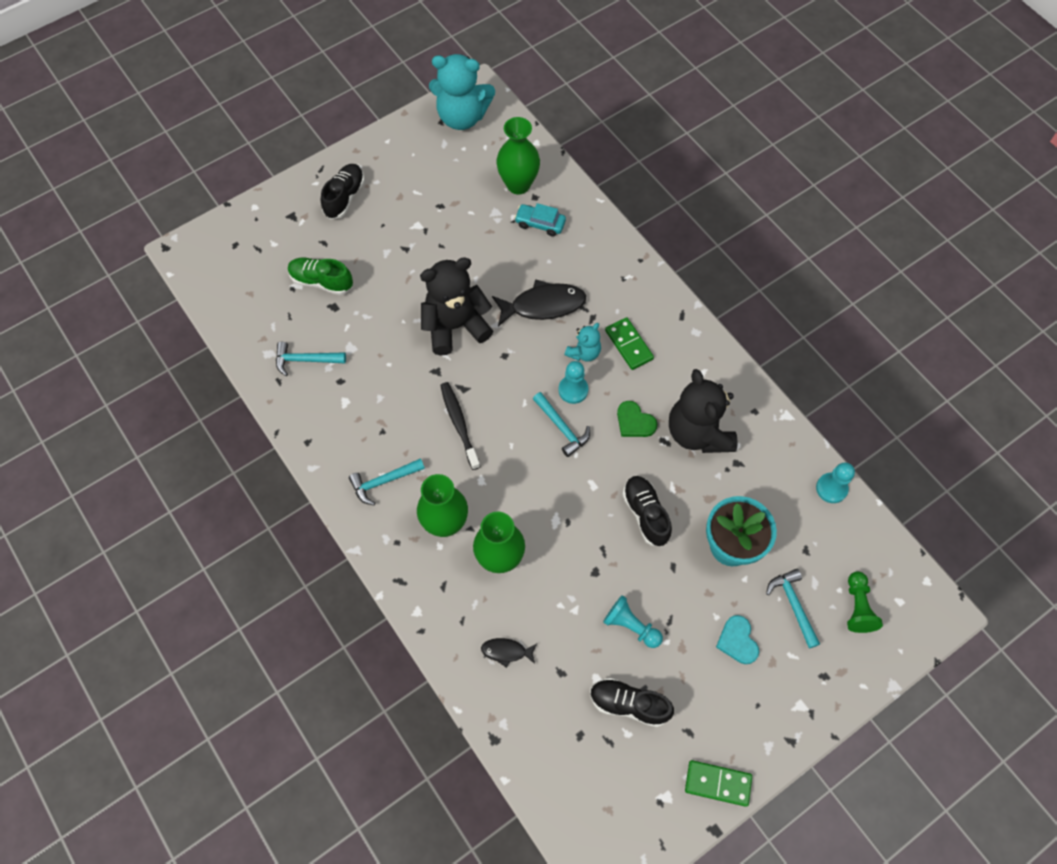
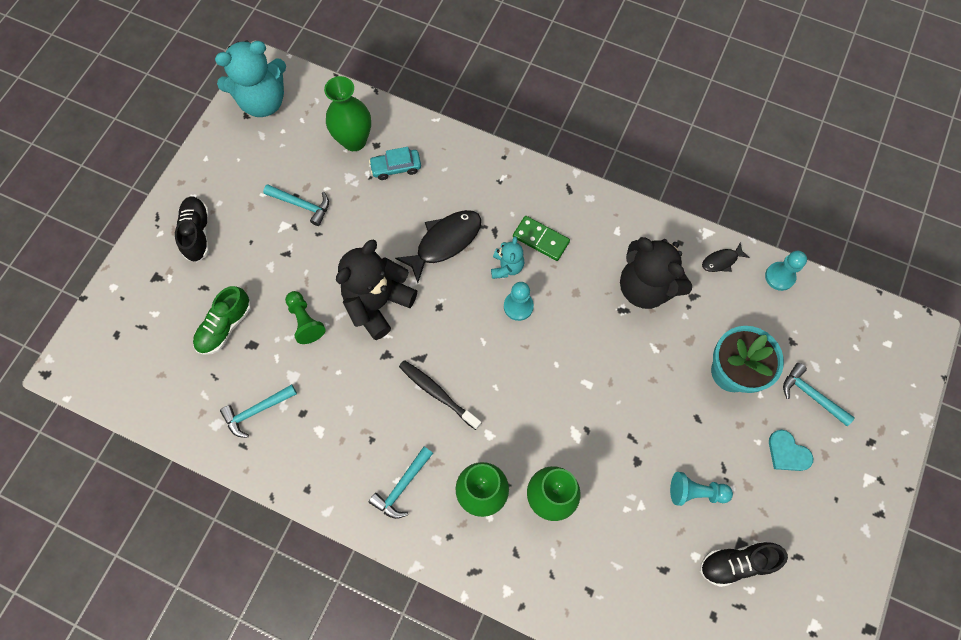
camera: 30 degrees left, 5 degrees up
(321, 281) = (225, 326): green shoe -> green shoe turned 45 degrees counterclockwise
(506, 651) = (607, 579): black fish -> black fish (721, 261)
(562, 428) = (530, 346): turquoise hammer -> turquoise hammer (302, 205)
(634, 422) = (588, 306): green heart -> none
(645, 514) = (647, 384): black shoe -> none
(718, 783) = (847, 587): green domino -> none
(857, 607) = (860, 367): green pawn -> green pawn (305, 321)

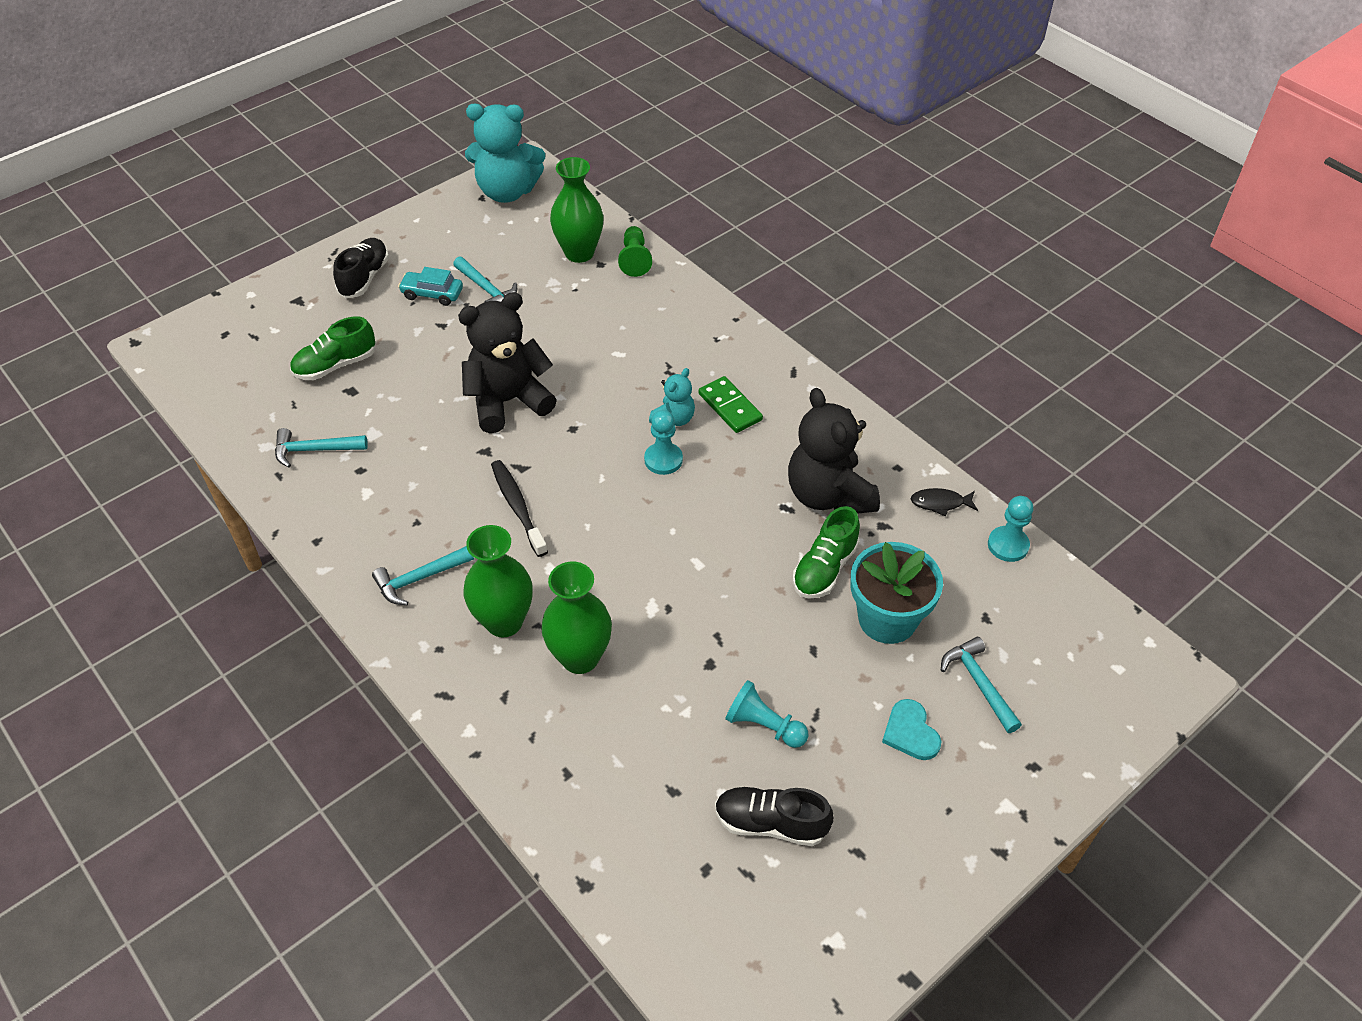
camera: 25 degrees right, 20 degrees down
(305, 321) = (420, 390): green pawn -> green pawn (635, 259)
(396, 167) = (609, 290): turquoise car -> turquoise car (432, 294)
(445, 242) = (618, 372): black fish -> none
(673, 349) = (824, 568): none -> green shoe

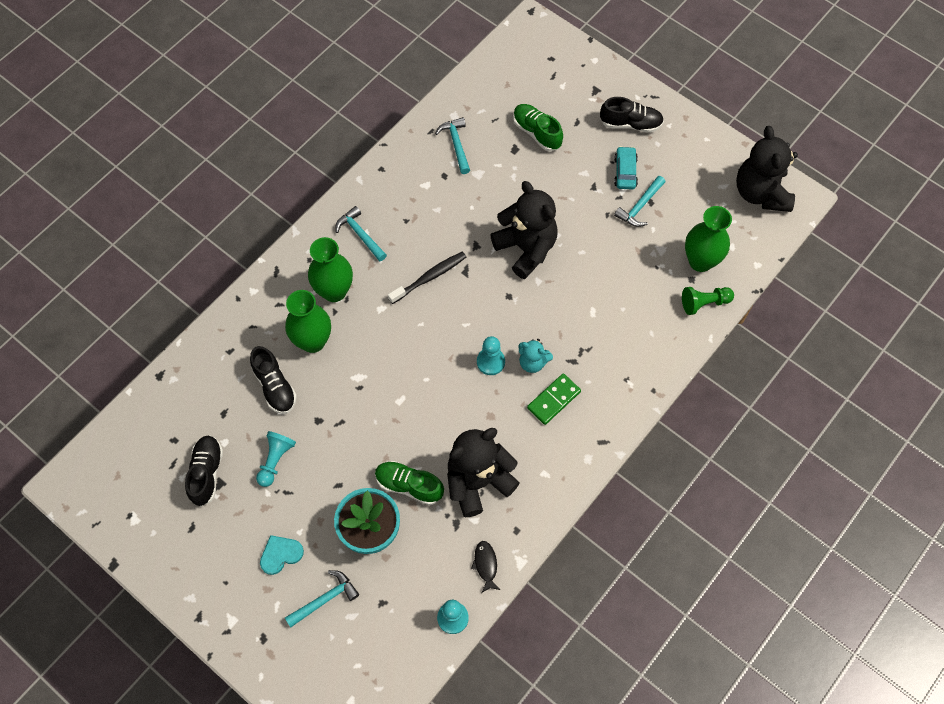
camera: 80 degrees right, 15 degrees up
(507, 191) = (761, 193): turquoise teddy bear -> black teddy bear
(643, 715) = (275, 386): none -> black shoe

